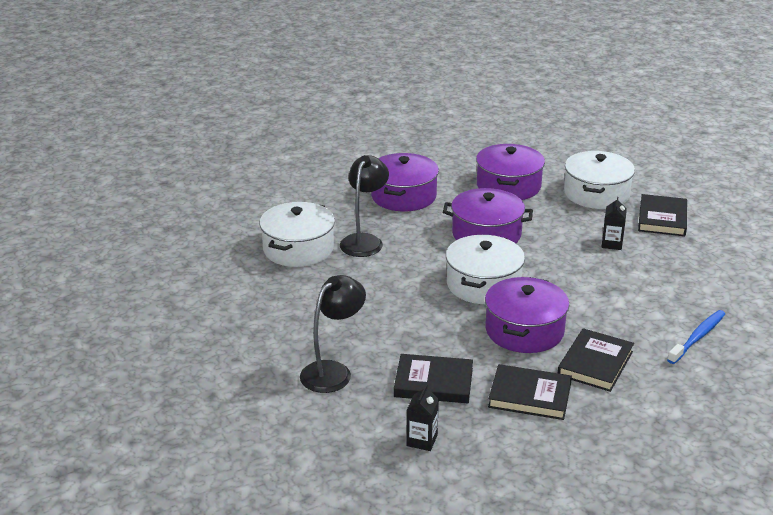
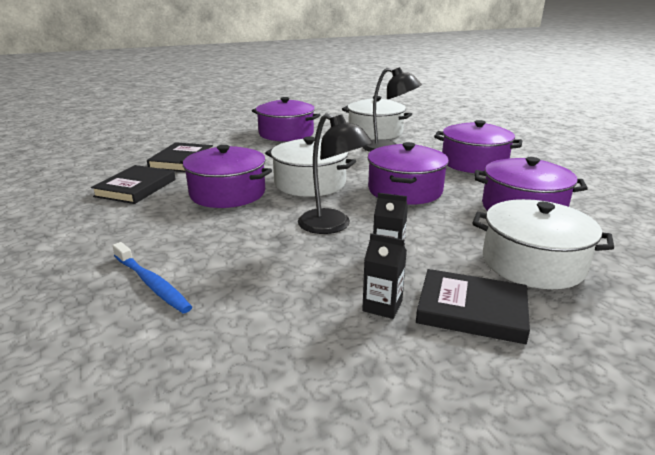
camera: 95 degrees right, 5 degrees down
(308, 315) = (286, 133): none -> purple pot
(333, 371) = (217, 138): black lamp -> black lamp (332, 226)
(422, 440) = (123, 155): black carton -> black carton (382, 306)
(595, 363) = (155, 217): black book -> none

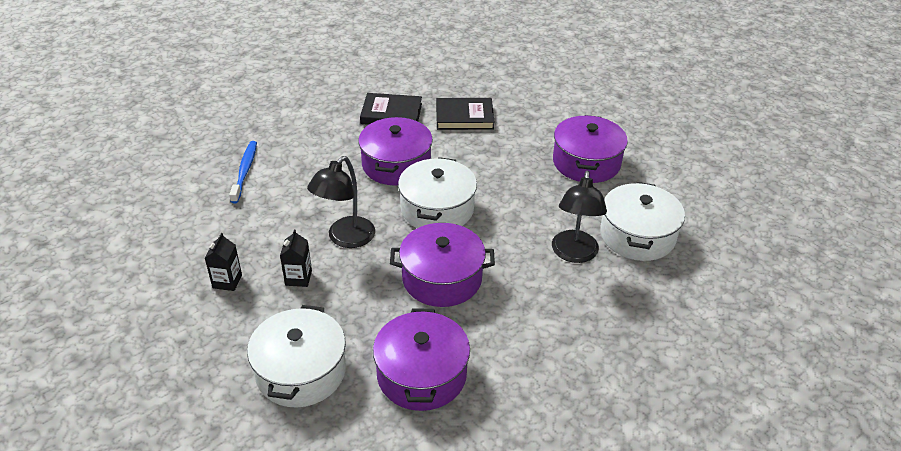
camera: 75 degrees right, 15 degrees up
(151, 283) = (245, 171): blue toothbrush -> blue toothbrush turned 150 degrees clockwise
(471, 310) = (225, 329): black book -> none
(474, 163) = (556, 336): purple pot -> none

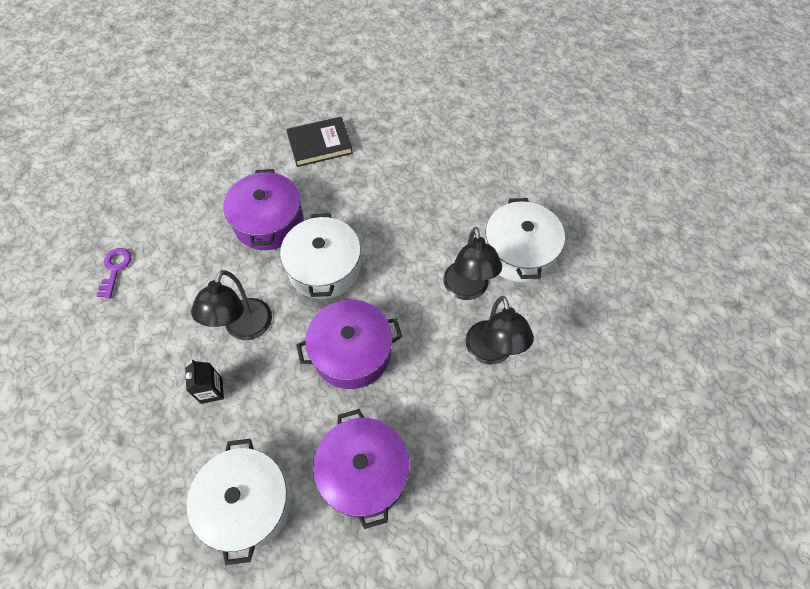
camera: 15 degrees left, 20 degrees up
(227, 281) = (140, 415): black carton -> none
(245, 171) = (115, 269): blue toothbrush -> purple key
(391, 113) = (245, 157): black book -> none
(583, 309) = (491, 352): none -> black lamp
(586, 162) = (451, 174): purple pot -> none

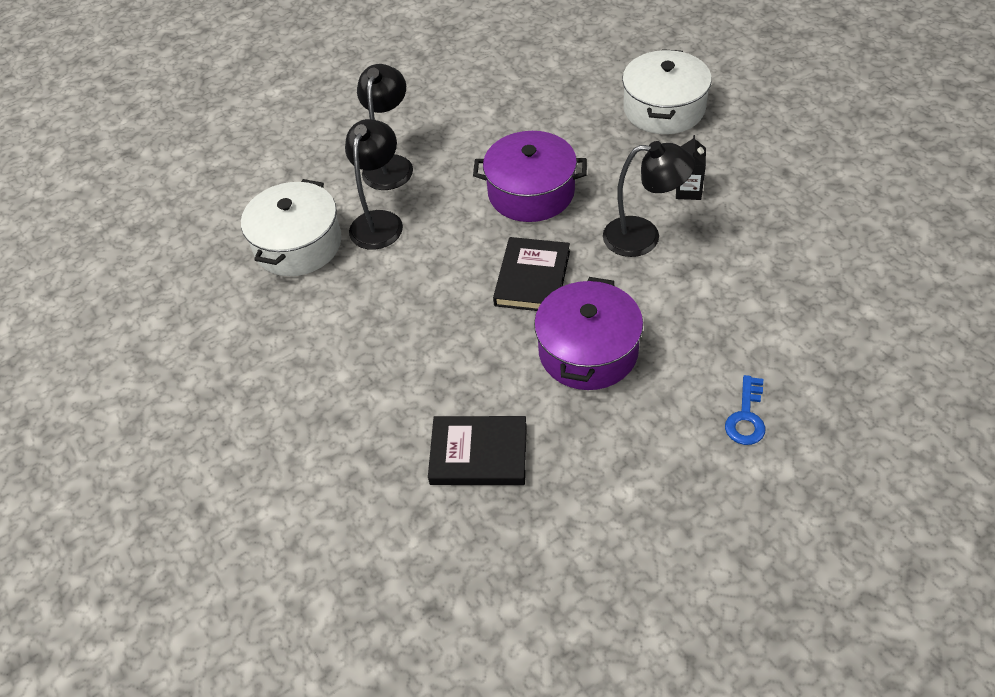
camera: 155 degrees left, 10 degrees down
(115, 269) = (806, 337): purple key -> none
(158, 204) = (746, 417): none -> blue key
(244, 329) = (643, 237): black lamp -> black lamp turned 60 degrees clockwise
(324, 268) = (532, 278): white pot -> black book
(364, 473) = (554, 108): purple pot -> none

